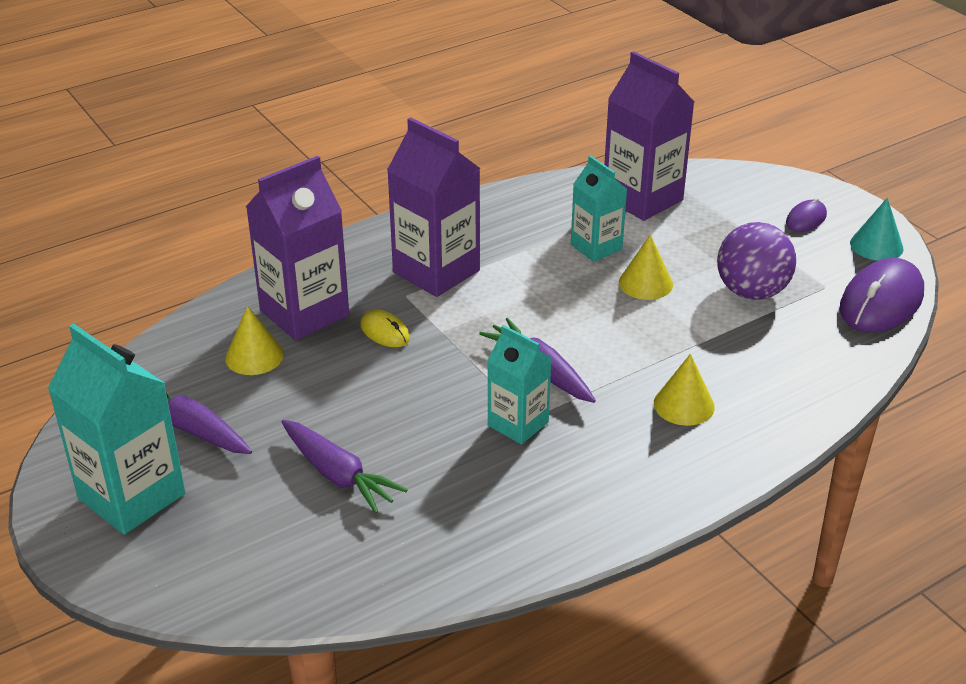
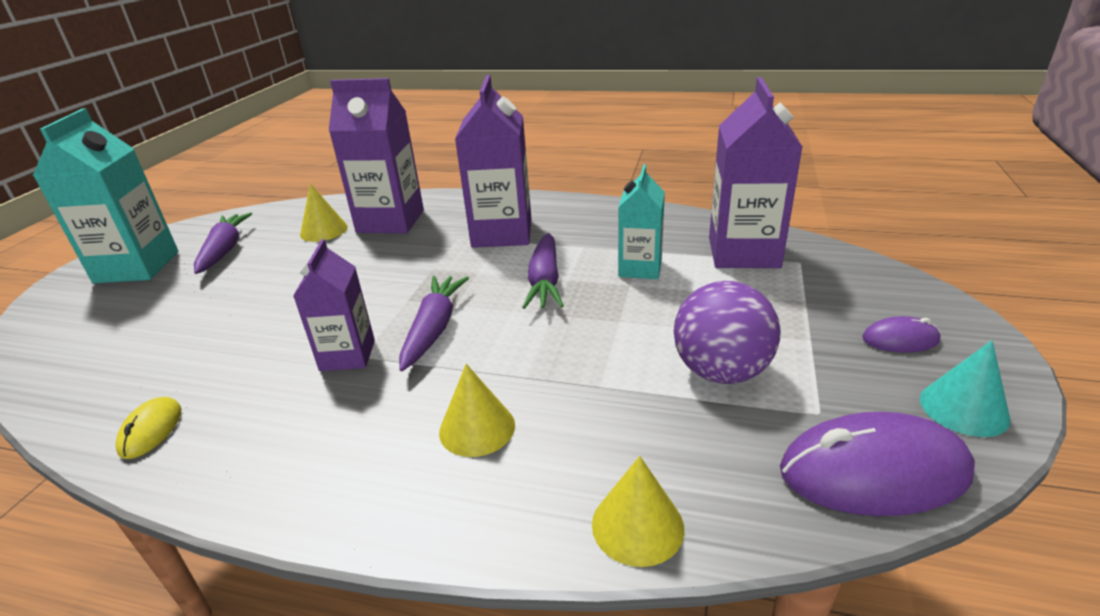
camera: 50 degrees right, 5 degrees down
(338, 475) = (211, 317): purple carrot -> purple carrot (545, 281)
(385, 332) = (404, 252): yellow mouse -> yellow mouse (151, 430)
(518, 424) = (347, 355): turquoise carton -> purple carton
(645, 283) = (631, 312): yellow cone -> yellow cone (637, 525)

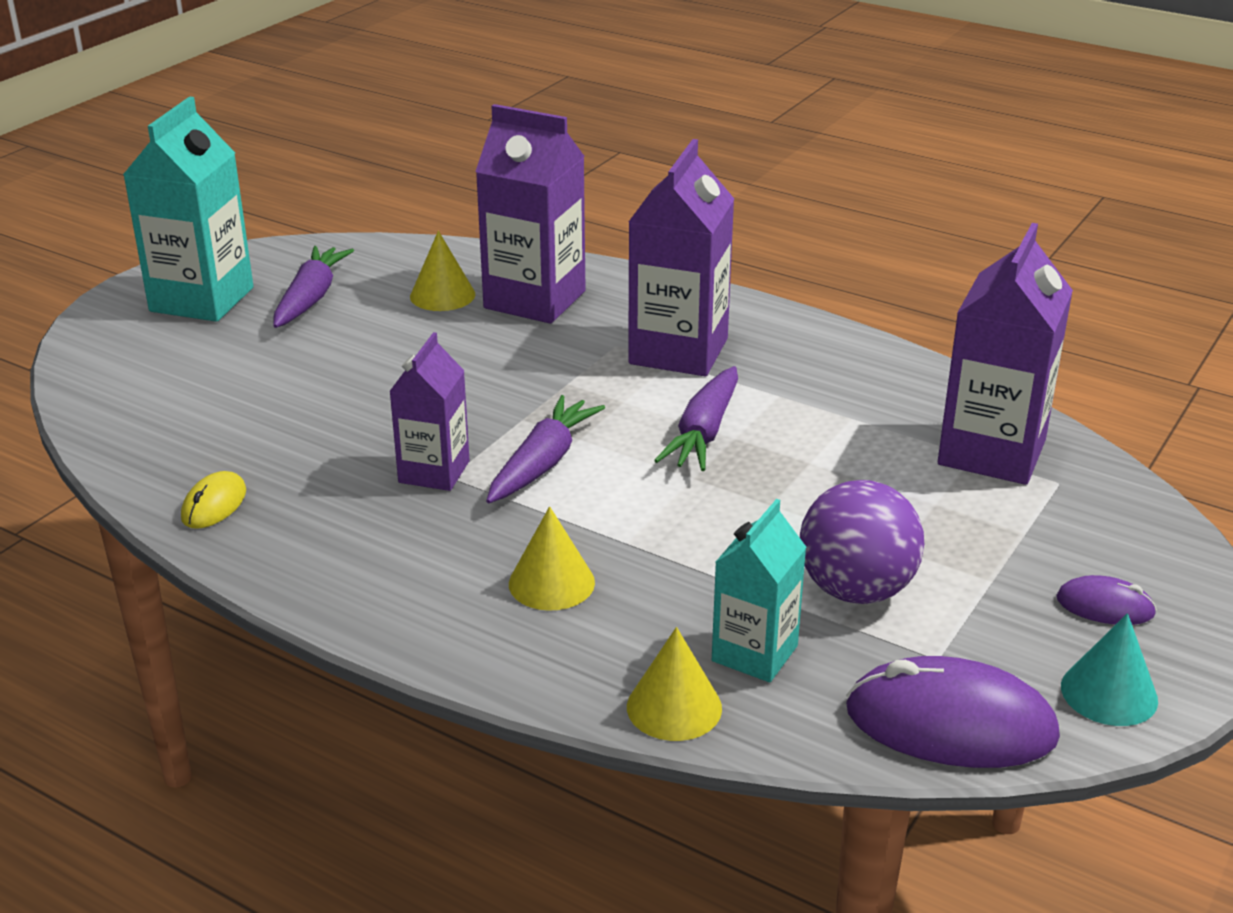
camera: 15 degrees right, 0 degrees up
(640, 268) = (837, 443): turquoise carton -> turquoise carton (754, 653)

